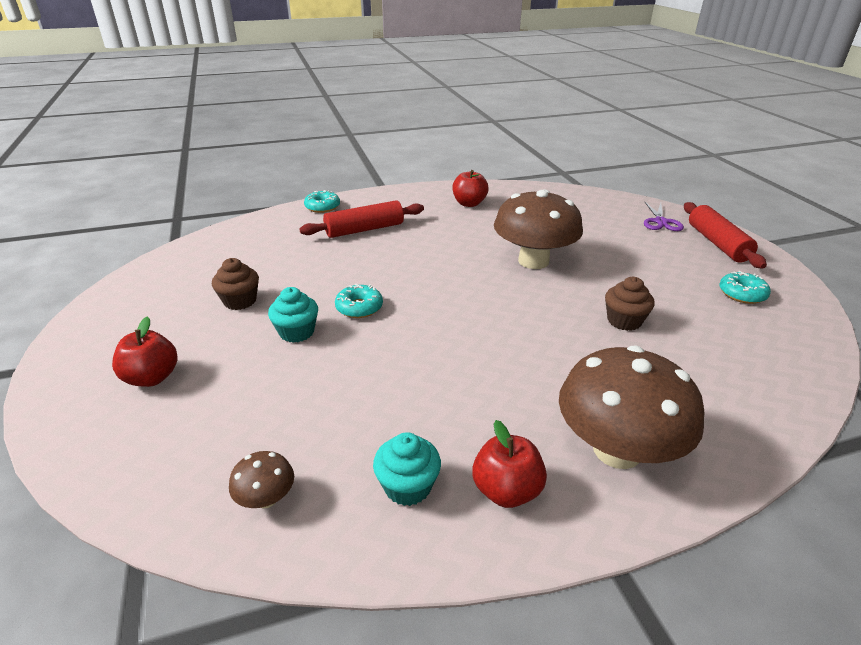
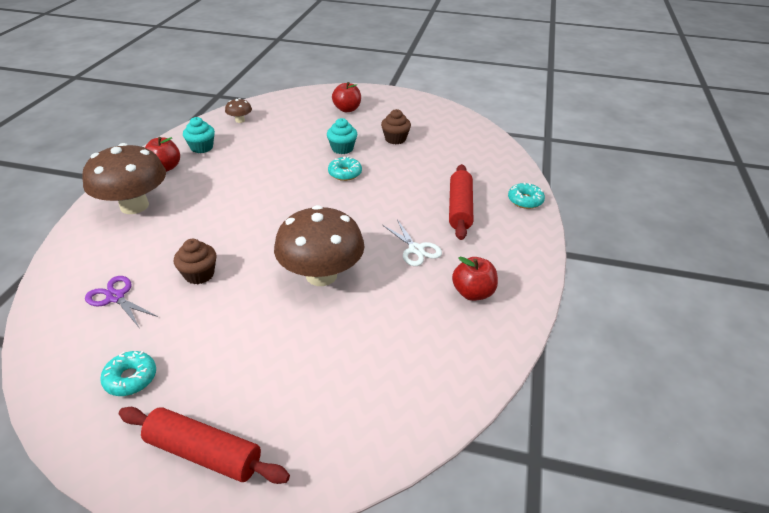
camera: 120 degrees right, 5 degrees up
(447, 233) = (415, 249): none -> white scissors
(660, 222) = (296, 440): purple scissors -> purple scissors (116, 297)

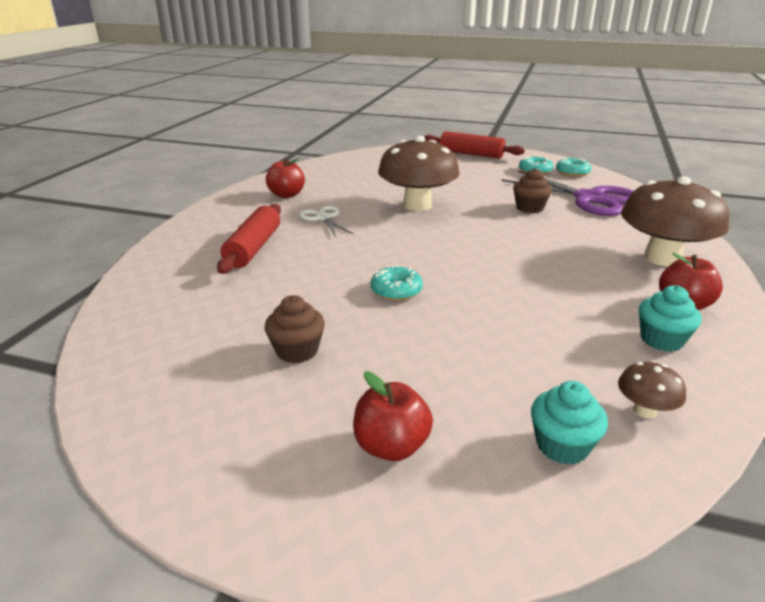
camera: 175 degrees left, 10 degrees down
(116, 297) = (589, 198): purple scissors -> purple scissors, size x1.95
(342, 148) = (401, 332): turquoise cupcake -> turquoise cupcake (562, 445)
(525, 200) = (163, 254): turquoise donut -> turquoise donut (572, 172)

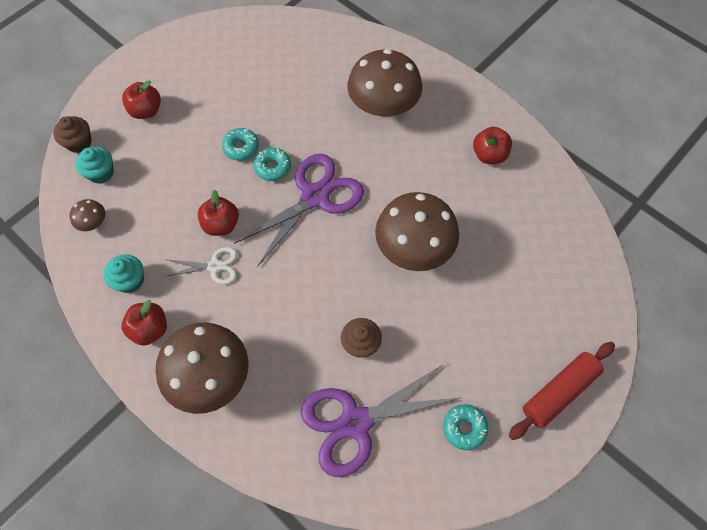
camera: 115 degrees right, 35 degrees up
(253, 248) = (383, 107): red rolling pin -> brown mushroom
(297, 351) = (239, 97): brown cupcake -> brown cupcake (79, 143)
(324, 218) = (419, 166): white scissors -> white scissors (214, 266)
(410, 257) = (315, 197): none -> purple scissors
(509, 301) = (221, 224): none -> red apple
(572, 172) = (441, 470): turquoise donut -> turquoise donut (241, 147)

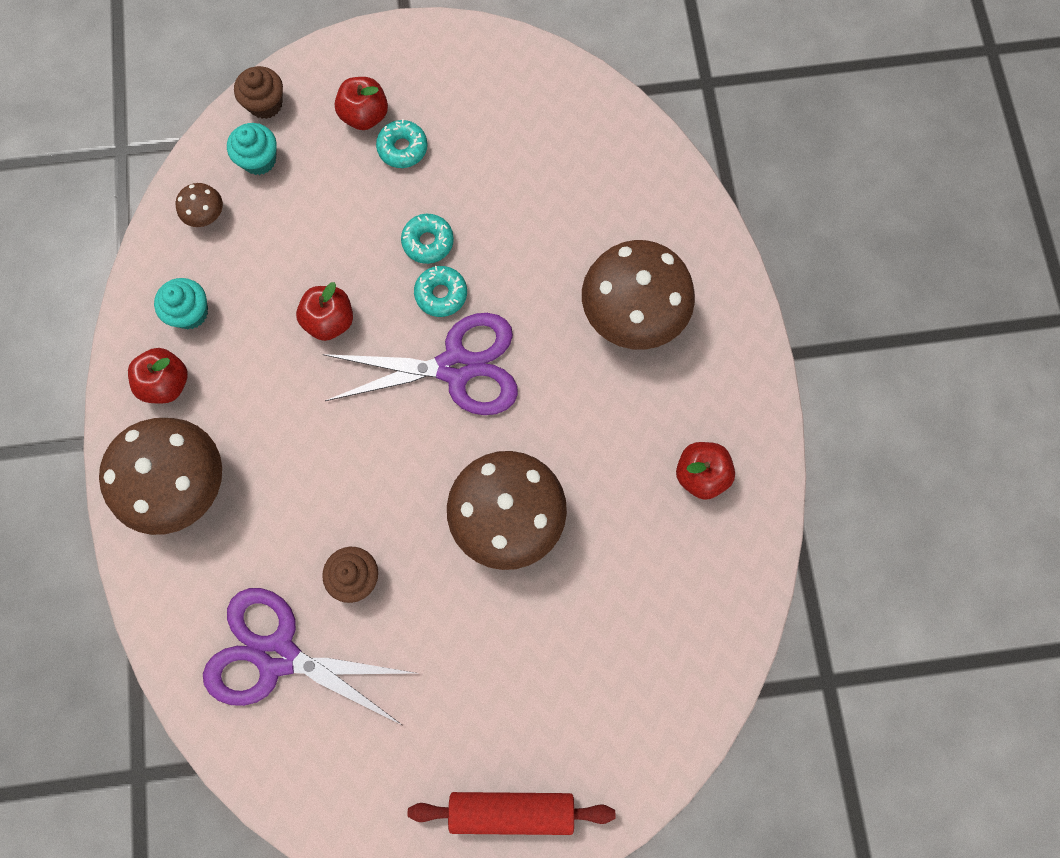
camera: 40 degrees right, 10 degrees up
(214, 266) = (284, 365): white scissors -> none
(464, 428) = (378, 758): turquoise donut -> turquoise donut (402, 148)

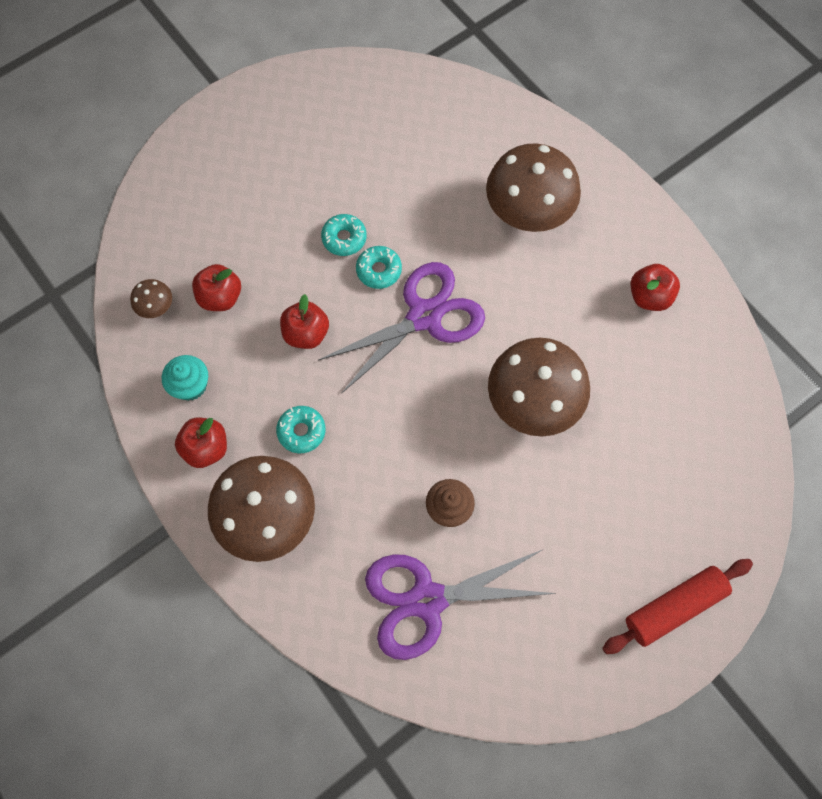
camera: 30 degrees left, 5 degrees down
(259, 160) = (172, 245): turquoise cupcake -> none
(265, 104) = (150, 202): brown cupcake -> none
(365, 116) = (236, 172): red apple -> red apple (220, 297)
(402, 148) = (280, 181): turquoise donut -> turquoise donut (301, 431)

